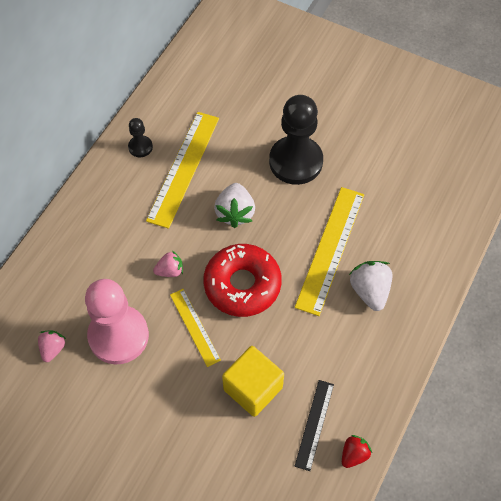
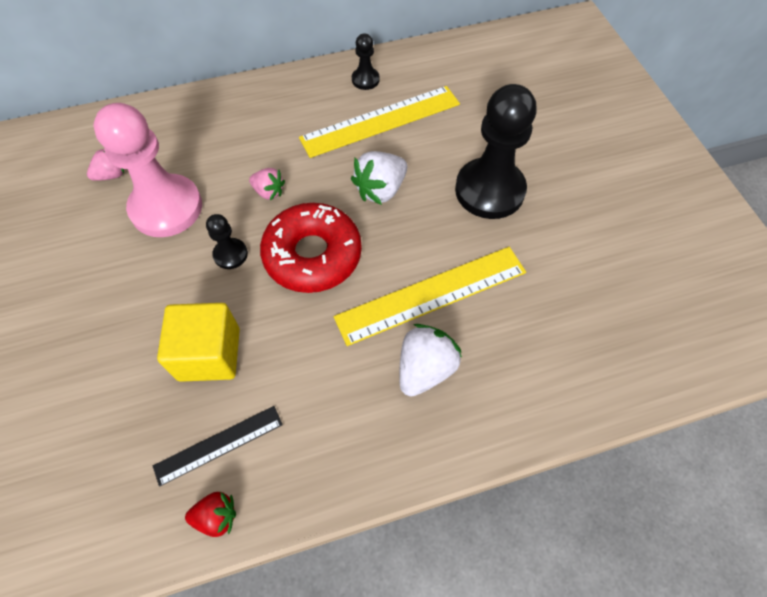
camera: 45 degrees right, 0 degrees up
(195, 327) = (230, 254): yellow ruler -> black pawn

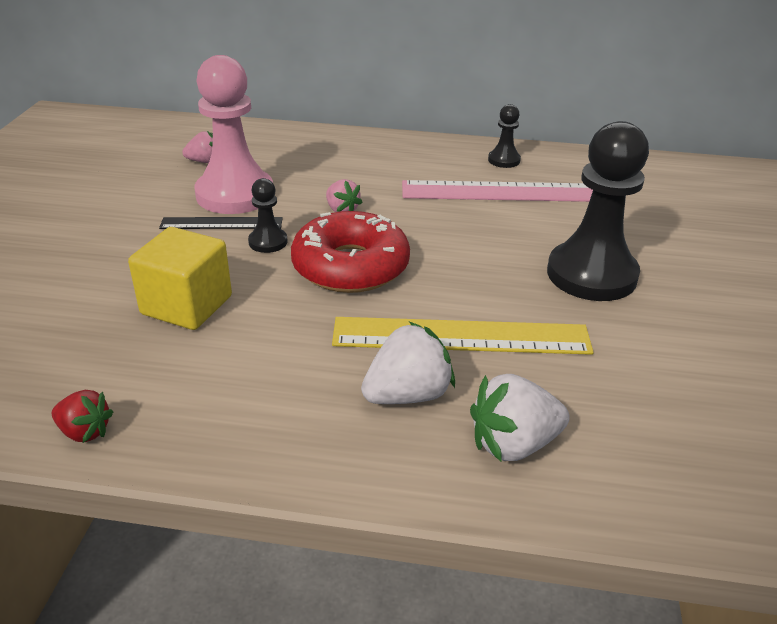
camera: 25 degrees right, 25 degrees down
(219, 445) = (136, 376): black ruler -> black ruler (221, 223)
(380, 121) = (499, 191): yellow ruler -> pink ruler
(380, 190) = (462, 240): white strawberry -> white strawberry (513, 444)

